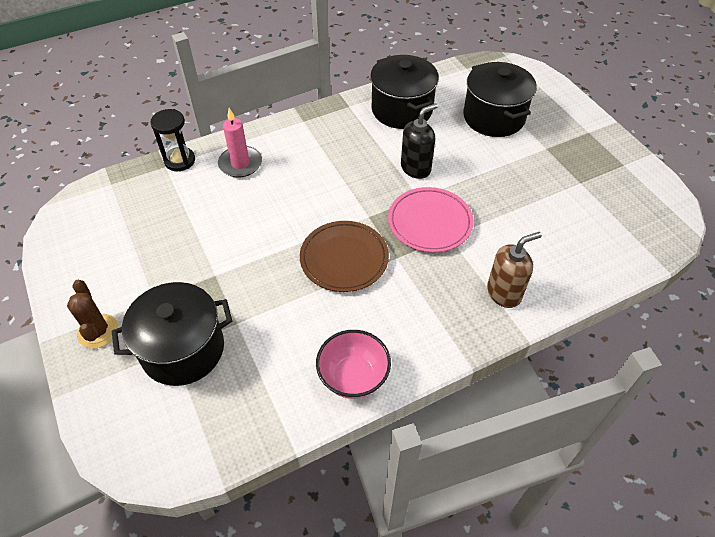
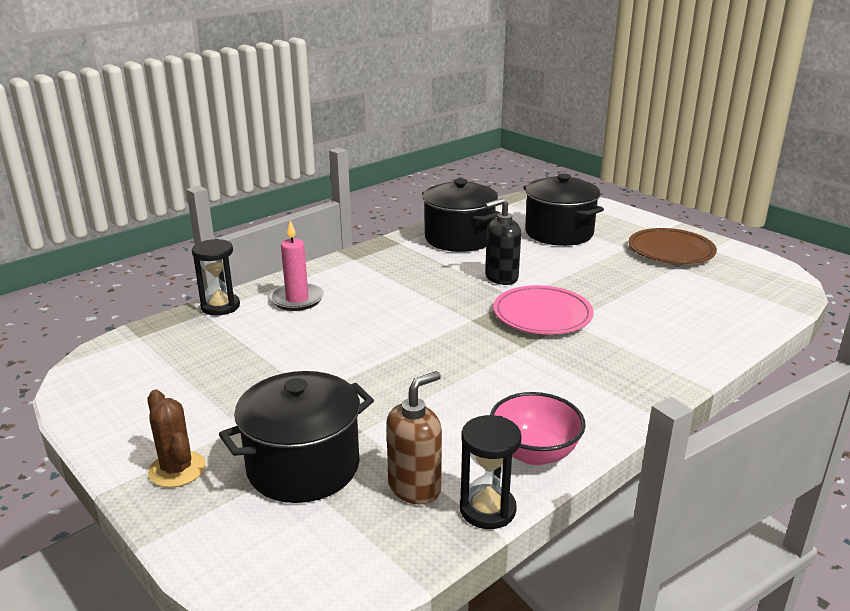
camera: 15 degrees left, 25 degrees down
(295, 424) = (487, 509): none -> black hourglass
(344, 259) = (463, 356): brown plate -> brown plate (671, 251)
(416, 168) = (501, 277): black soap dispenser -> black soap dispenser turned 150 degrees counterclockwise
(504, 293) = (658, 356): brown soap dispenser -> brown soap dispenser (415, 487)

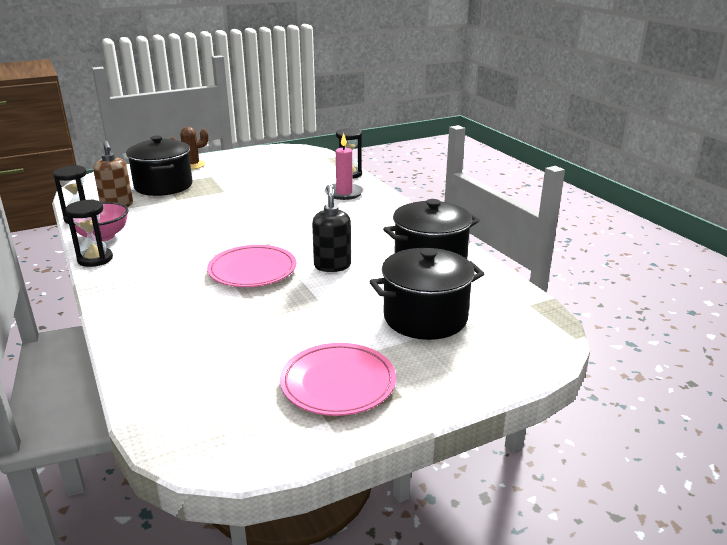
camera: 105 degrees right, 0 degrees up
(600, 430) = (95, 259): none -> black hourglass
(671, 251) = (338, 383): brown plate -> pink plate

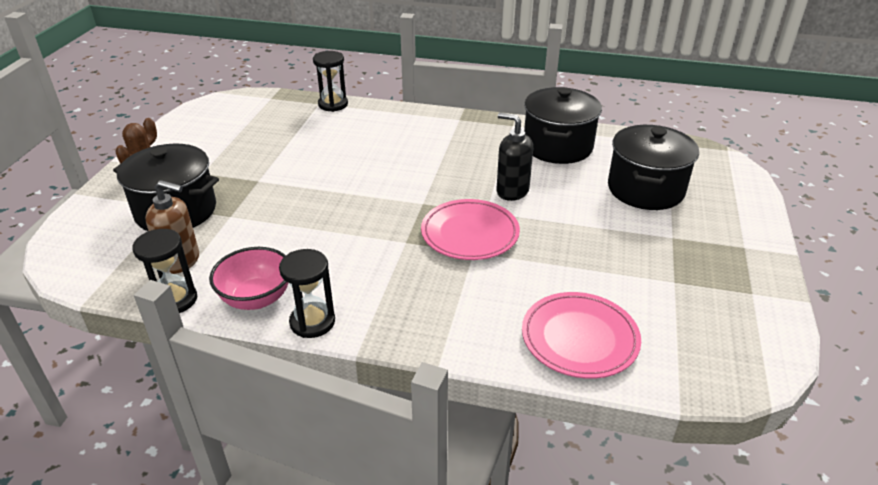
camera: 50 degrees left, 10 degrees up
(338, 383) = (705, 267): pink plate -> pink plate (579, 338)
(344, 193) = (372, 124): pink candle -> none

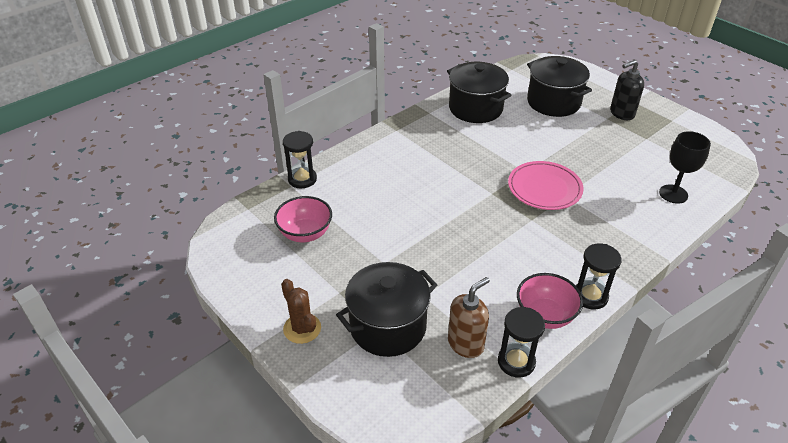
camera: 55 degrees left, 5 degrees up
(263, 131) = (305, 233): none -> pink bowl
(512, 191) = (511, 150): black soap dispenser -> black soap dispenser (621, 113)
(579, 338) = (673, 194): pink plate -> black goblet

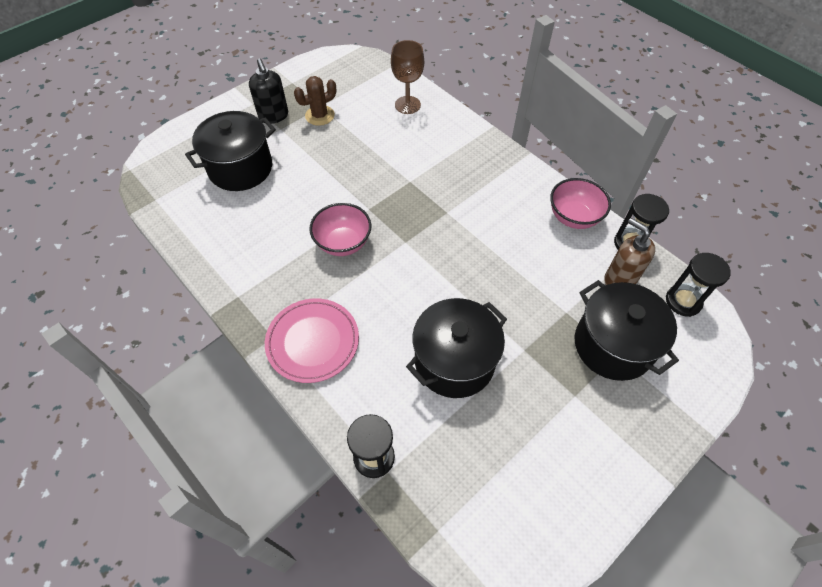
camera: 90 degrees left, 15 degrees up
(302, 328) = (634, 432): brown cactus -> brown cactus (320, 115)
(305, 233) = (483, 442): pink bowl -> pink bowl (343, 243)
(475, 108) = (238, 244): black pot -> black pot (454, 361)
(544, 188) = (398, 196): pink plate -> pink plate (313, 342)
(590, 296) = (545, 183): black hourglass -> black hourglass (683, 301)
(673, 194) = (407, 105): black goblet -> brown goblet

